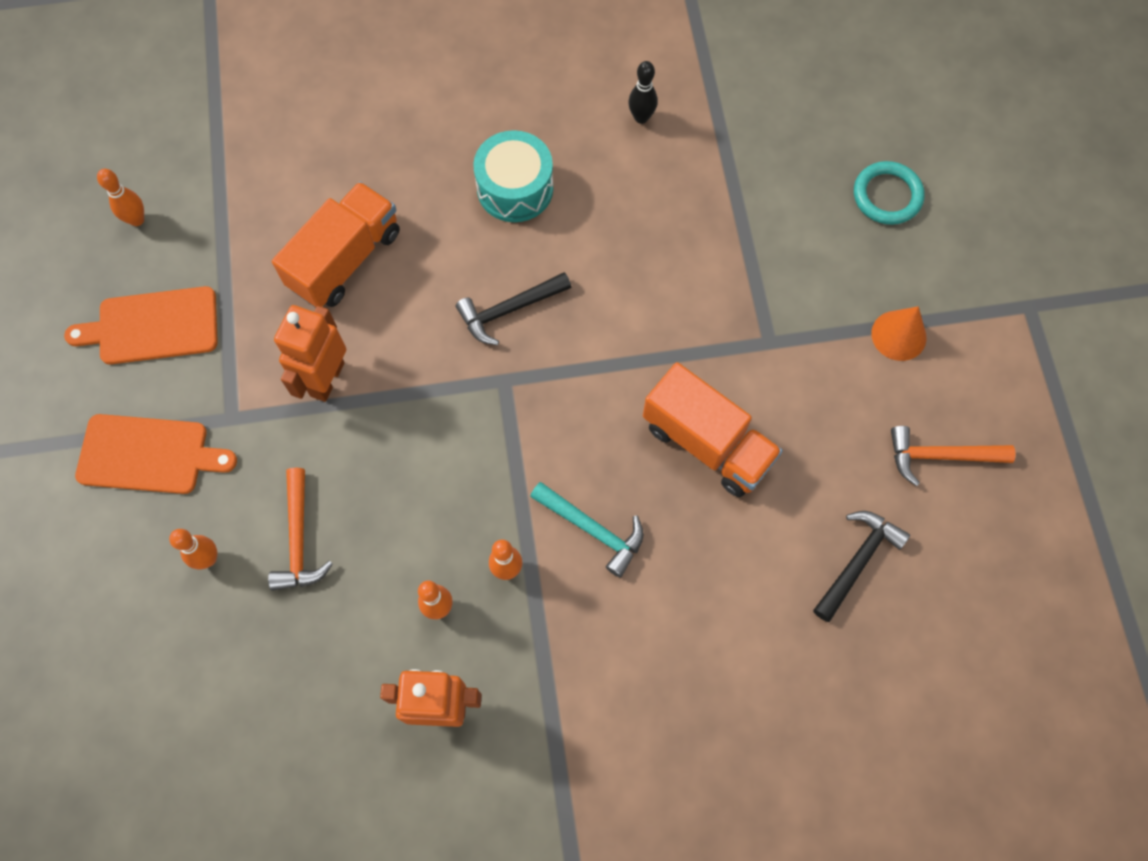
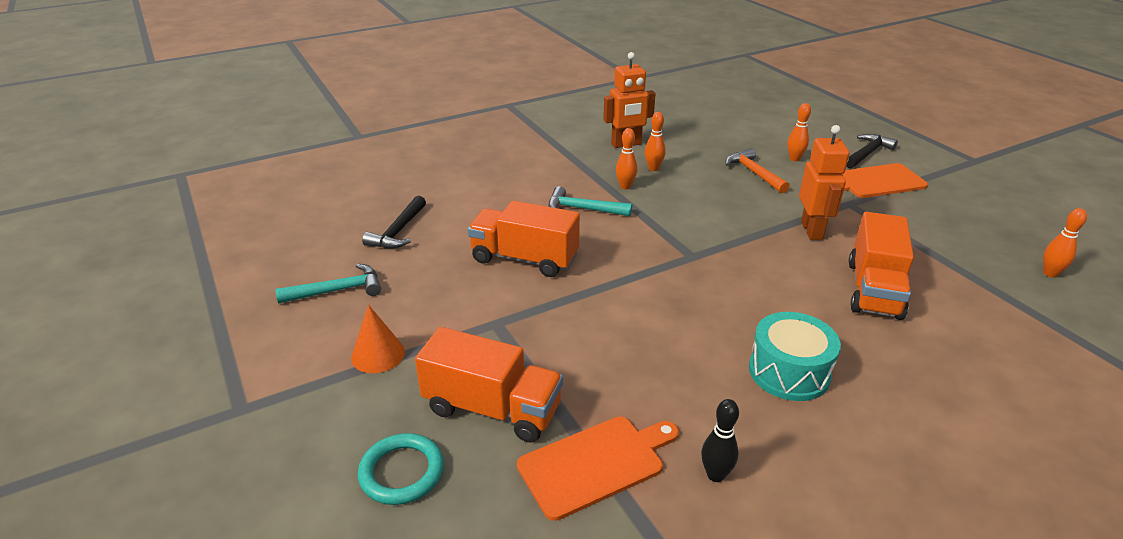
camera: 160 degrees right, 35 degrees down
(152, 326) = (953, 227): orange cutting board -> orange cutting board (595, 464)
(509, 310) = (721, 292): black hammer -> black hammer (867, 153)
(800, 234) = (492, 409): none -> orange truck
(940, 456) = (337, 290): orange hammer -> turquoise hammer

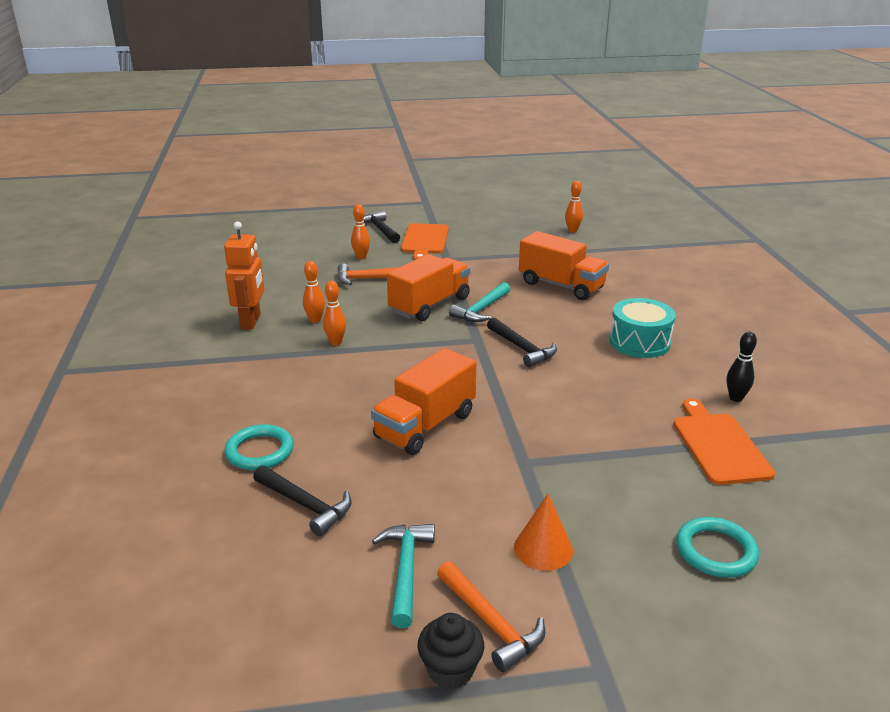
camera: 70 degrees left, 5 degrees down
(240, 332) = (450, 670): none -> black cupcake
(287, 342) = (491, 623): none -> orange hammer
(453, 197) = (260, 451): none -> turquoise ring
(492, 409) = (645, 485): orange truck -> orange truck (430, 305)
(583, 209) = (358, 374): turquoise hammer -> turquoise hammer (481, 309)
(698, 286) = (522, 348): none -> black hammer
(812, 230) = (474, 283): orange robot -> none

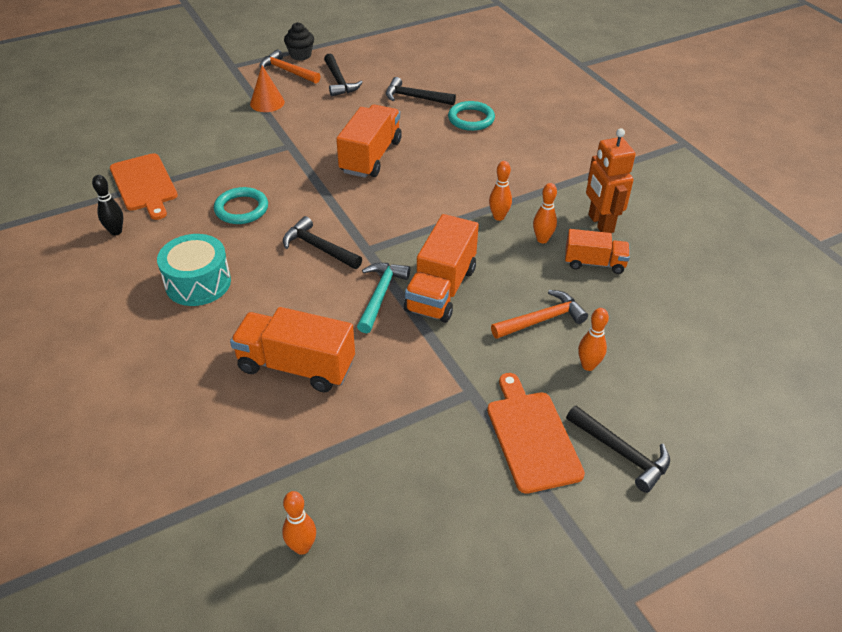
camera: 160 degrees right, 15 degrees up
(291, 299) = (594, 263): none -> orange truck
(406, 570) = (339, 81): turquoise hammer -> black hammer
(716, 551) = (165, 119): turquoise ring -> turquoise ring (241, 209)

